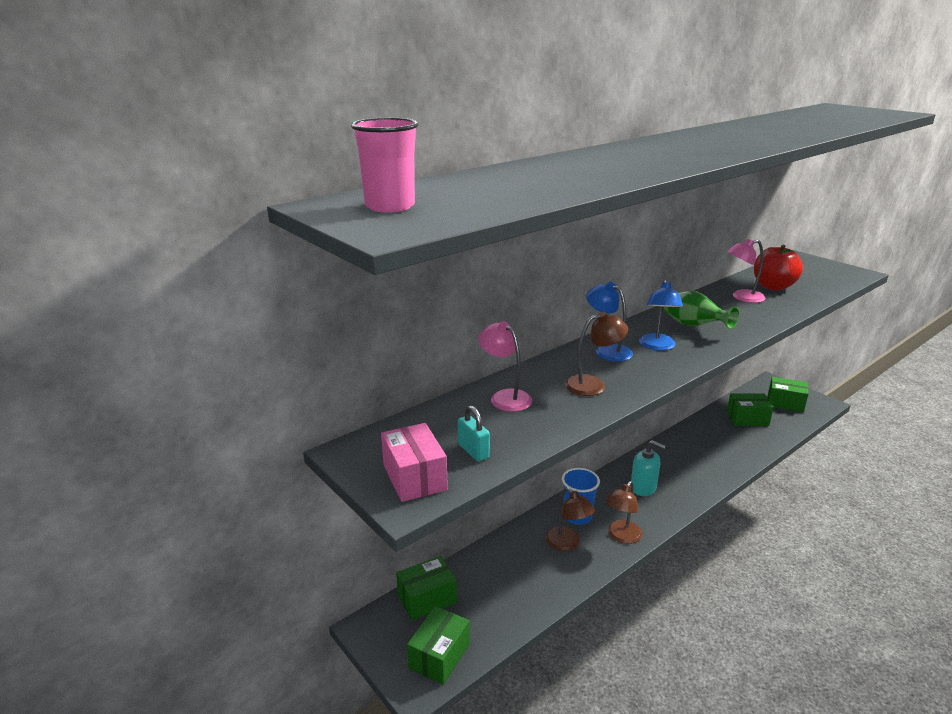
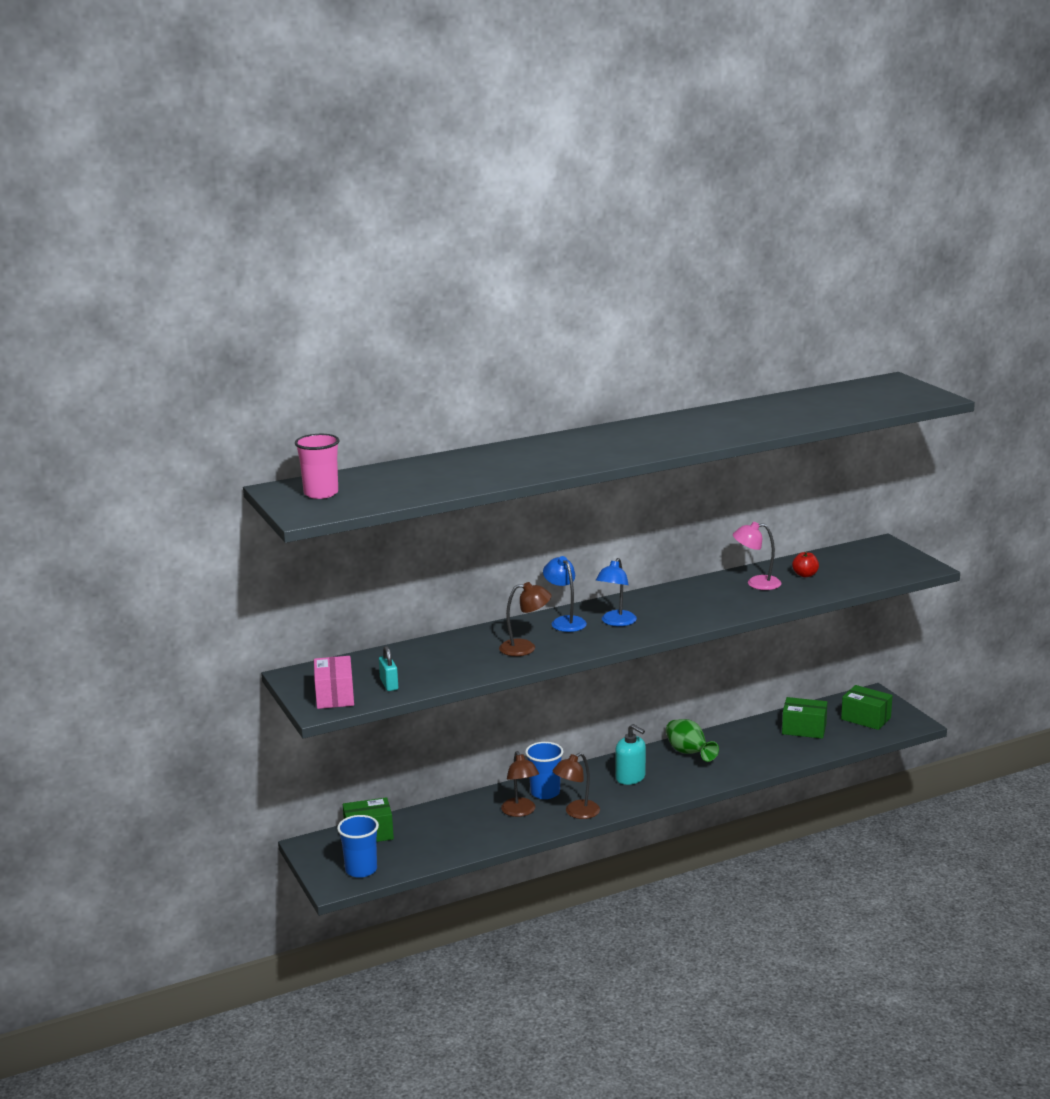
camera: 15 degrees right, 5 degrees down
(439, 656) = (361, 870): green box -> blue cup
(505, 397) = (442, 650): pink lamp -> none
(693, 326) = (672, 607): green vase -> green vase (688, 753)
(773, 287) = (805, 575): red apple -> red apple, size x0.53

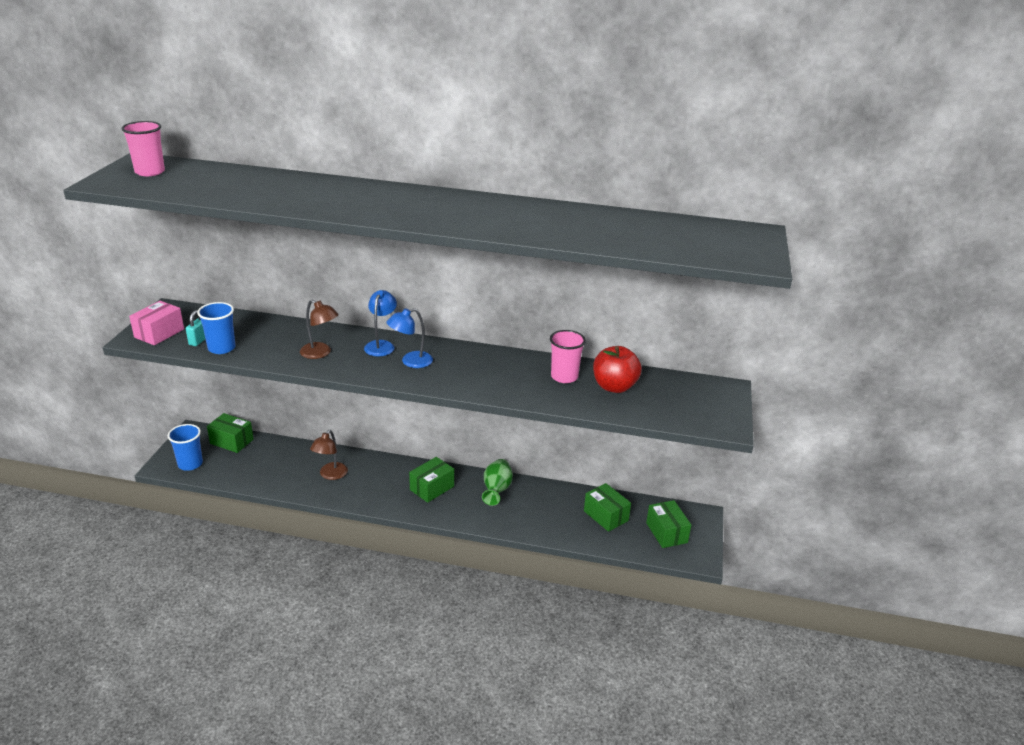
camera: 35 degrees right, 10 degrees up
(545, 792) = (365, 469): blue cup -> blue cup (221, 348)
(577, 813) = (360, 495): brown lamp -> none
(630, 777) = (432, 488): turquoise soap dispenser -> green box
(756, 583) = (564, 377): pink lamp -> pink cup
(805, 575) = (614, 387): red apple -> red apple, size x1.90

